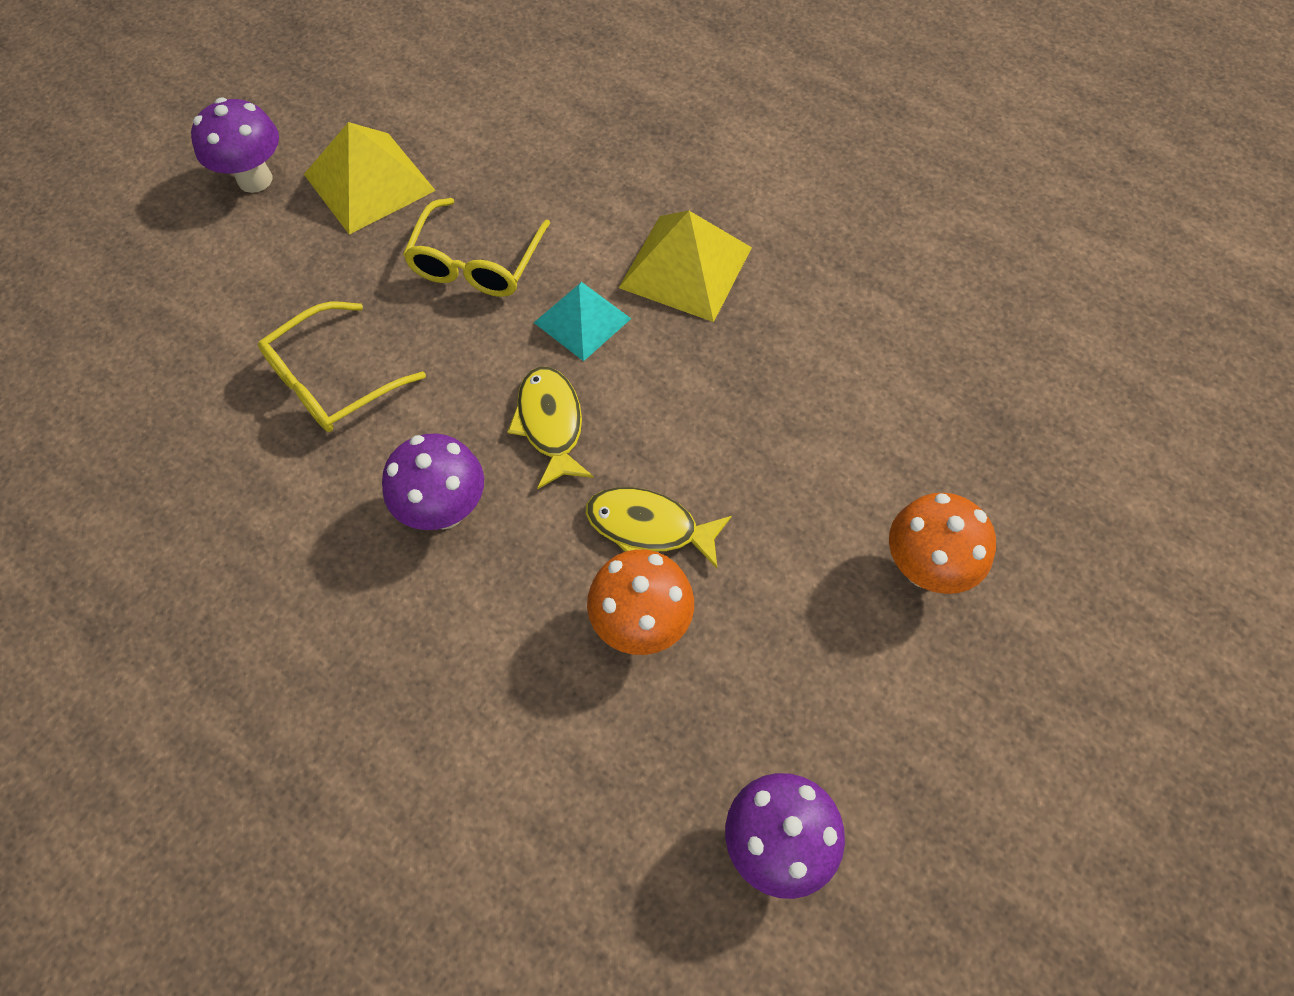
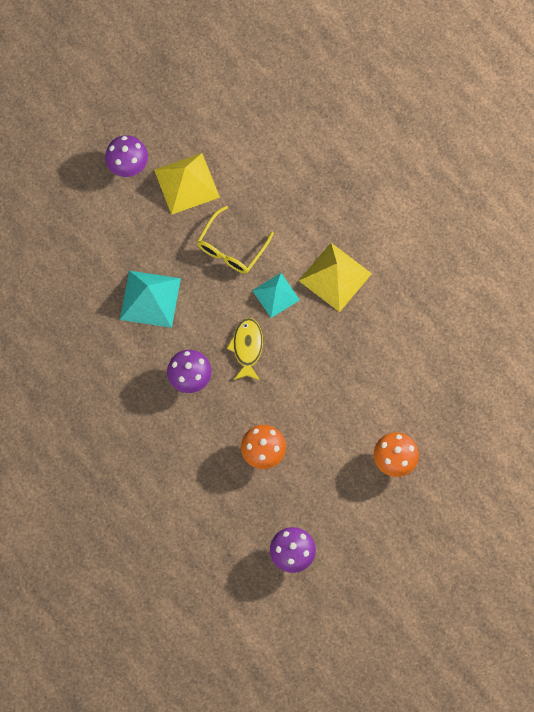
camera: 15 degrees right, 10 degrees up
(332, 381) = (150, 298): yellow glasses -> turquoise pyramid
(649, 527) = (278, 410): yellow fish -> none

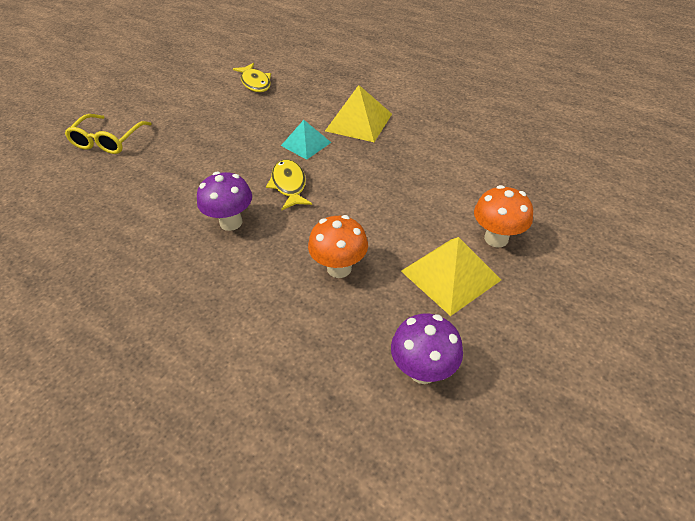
camera: 15 degrees left, 25 degrees down
(128, 167) = (142, 97): purple mushroom -> none
(150, 298) = (174, 172): turquoise pyramid -> none
(186, 183) = (199, 96): yellow pyramid -> yellow pyramid (450, 275)
(231, 248) = (251, 124): yellow glasses -> yellow glasses (108, 141)
(248, 175) = (255, 83): none -> yellow fish

